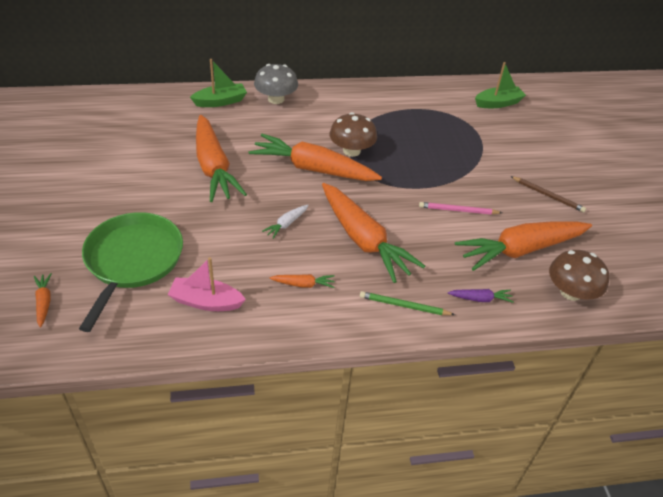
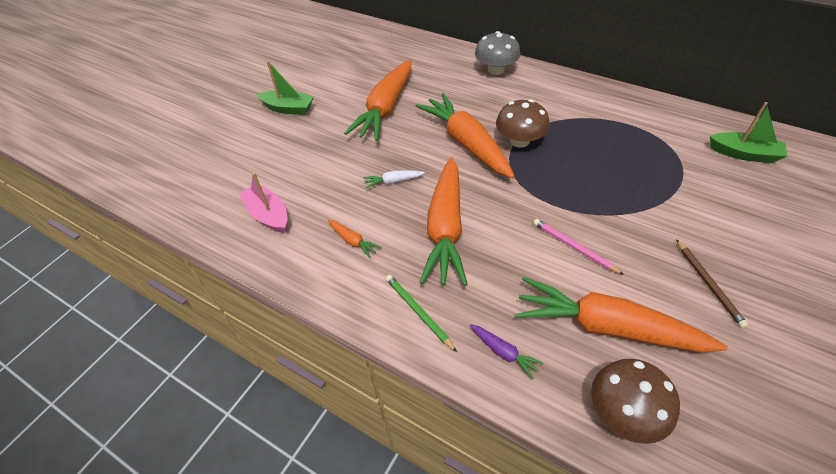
camera: 45 degrees right, 5 degrees up
(44, 302) = (176, 160): orange carrot -> none
(132, 261) = (255, 157): green pan -> none
(220, 101) = (446, 57): green boat -> green boat (288, 108)

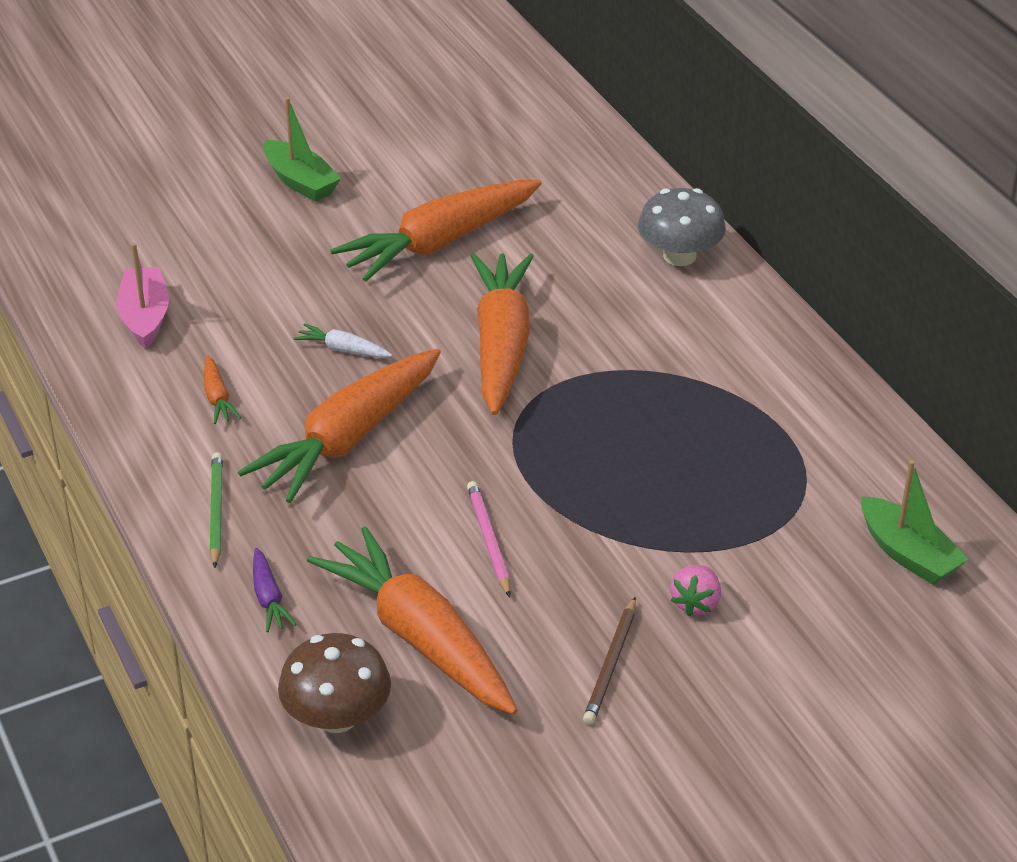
camera: 30 degrees right, 10 degrees down
(519, 141) = (583, 377): brown mushroom -> none
(700, 227) = (696, 603): none -> pink strawberry

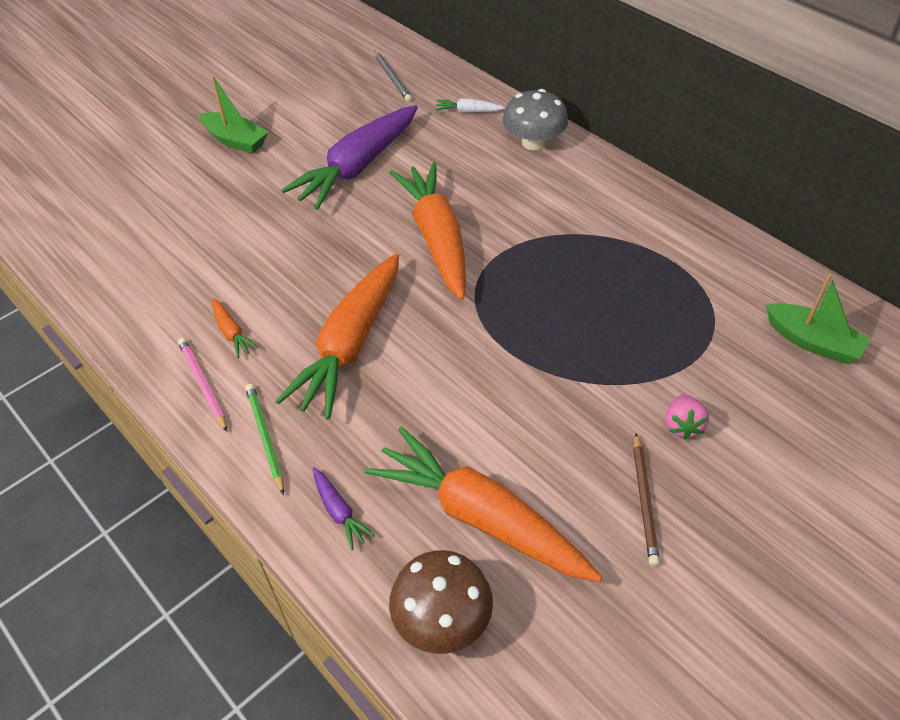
camera: 15 degrees left, 10 degrees up
(145, 317) = (149, 275): pink boat -> none
(343, 350) = (318, 268): white carrot -> white carrot (468, 111)
(440, 242) = (358, 167): orange carrot -> purple carrot
(488, 540) = (497, 409): pink pencil -> pink pencil (202, 384)
(531, 140) = (392, 78): none -> grey pencil

